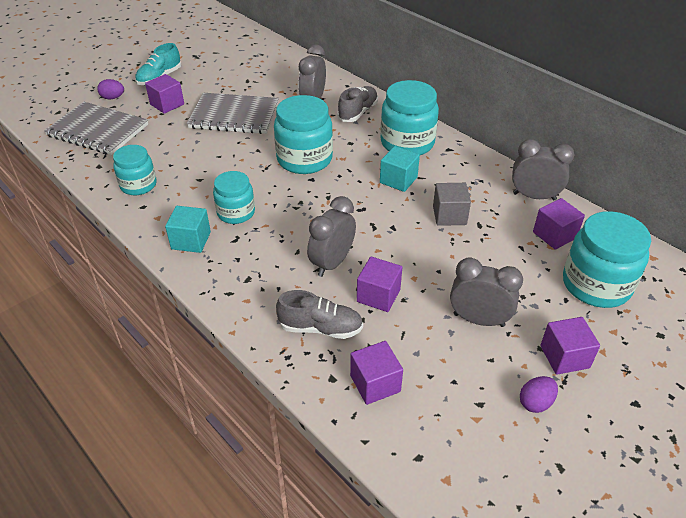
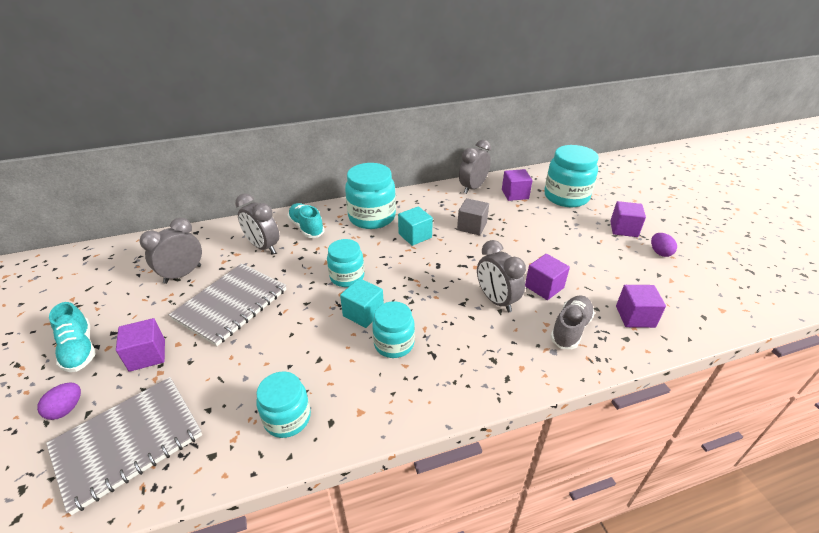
camera: 65 degrees left, 5 degrees down
(191, 240) = (416, 390): turquoise cube -> turquoise cube (363, 313)
(304, 159) = (347, 277): turquoise jar -> turquoise jar, size x0.62
(358, 112) = (306, 228): grey shoe -> turquoise shoe
(478, 320) = (583, 249): grey clock -> grey clock (183, 274)

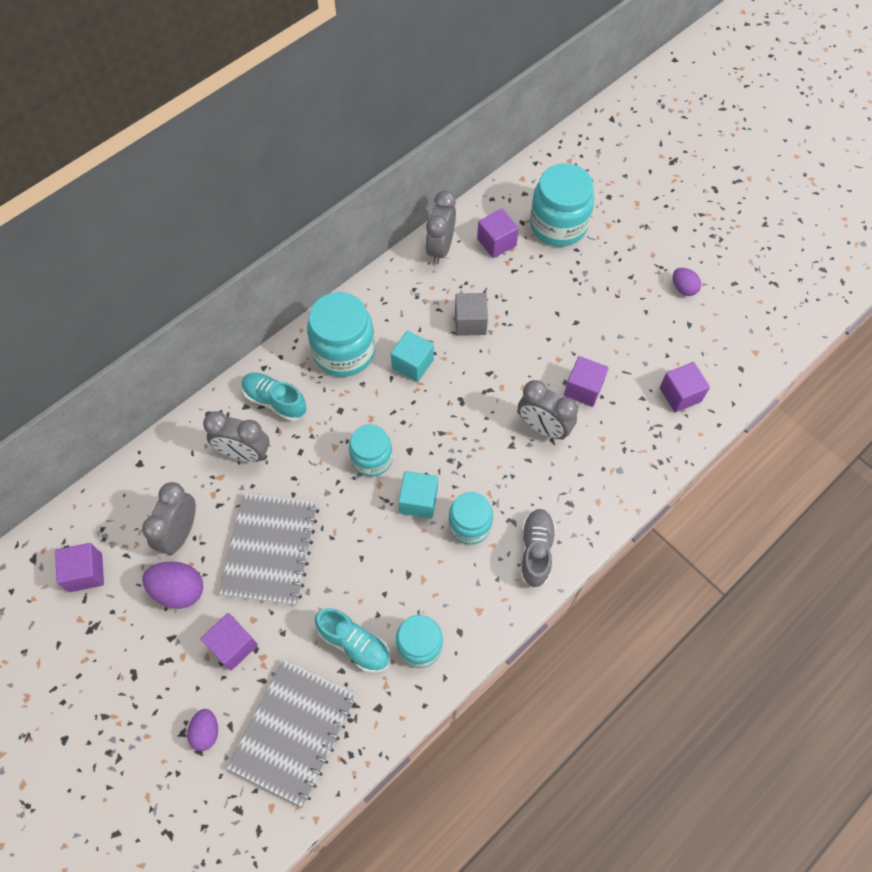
camera: 25 degrees left, 25 degrees up
(79, 349) = (154, 671): turquoise shoe -> turquoise shoe (354, 644)
(148, 306) = (179, 590): none -> purple egg
(570, 329) = (626, 436): grey shoe -> grey shoe (536, 551)
(623, 229) = (638, 262): purple cube -> purple cube (86, 572)

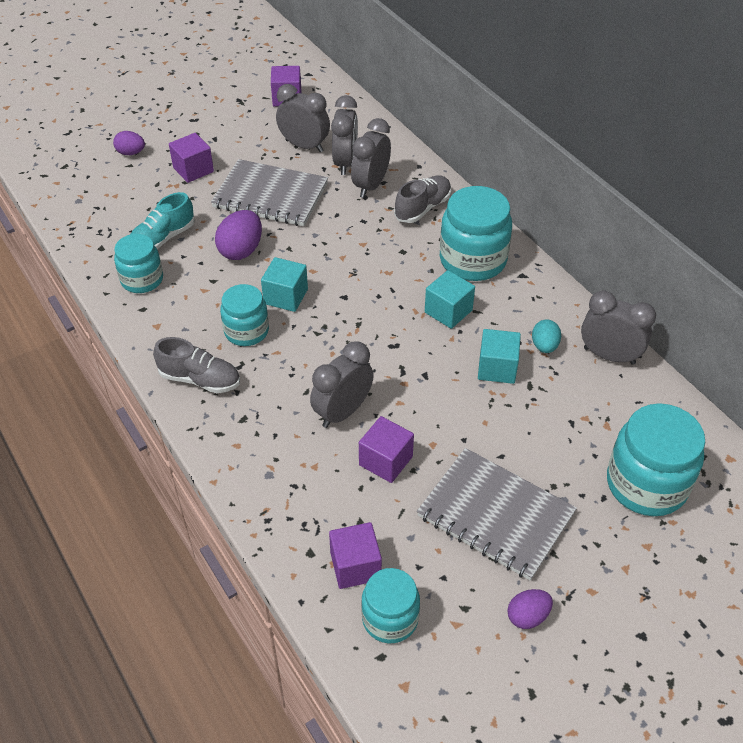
camera: 100 degrees right, 15 degrees down
(179, 590) = (253, 143): purple egg -> purple egg (241, 250)
(208, 484) = (345, 163): none -> grey clock
(275, 401) = (422, 208): turquoise shoe -> grey shoe
(294, 732) = (106, 198): grey notebook -> grey notebook (495, 515)
(372, 459) = (342, 268): turquoise jar -> turquoise jar (390, 618)
(439, 291) = (544, 346): none -> turquoise egg
(470, 322) = (497, 368): grey cube -> turquoise cube
(496, 242) = (617, 412): purple cube -> none

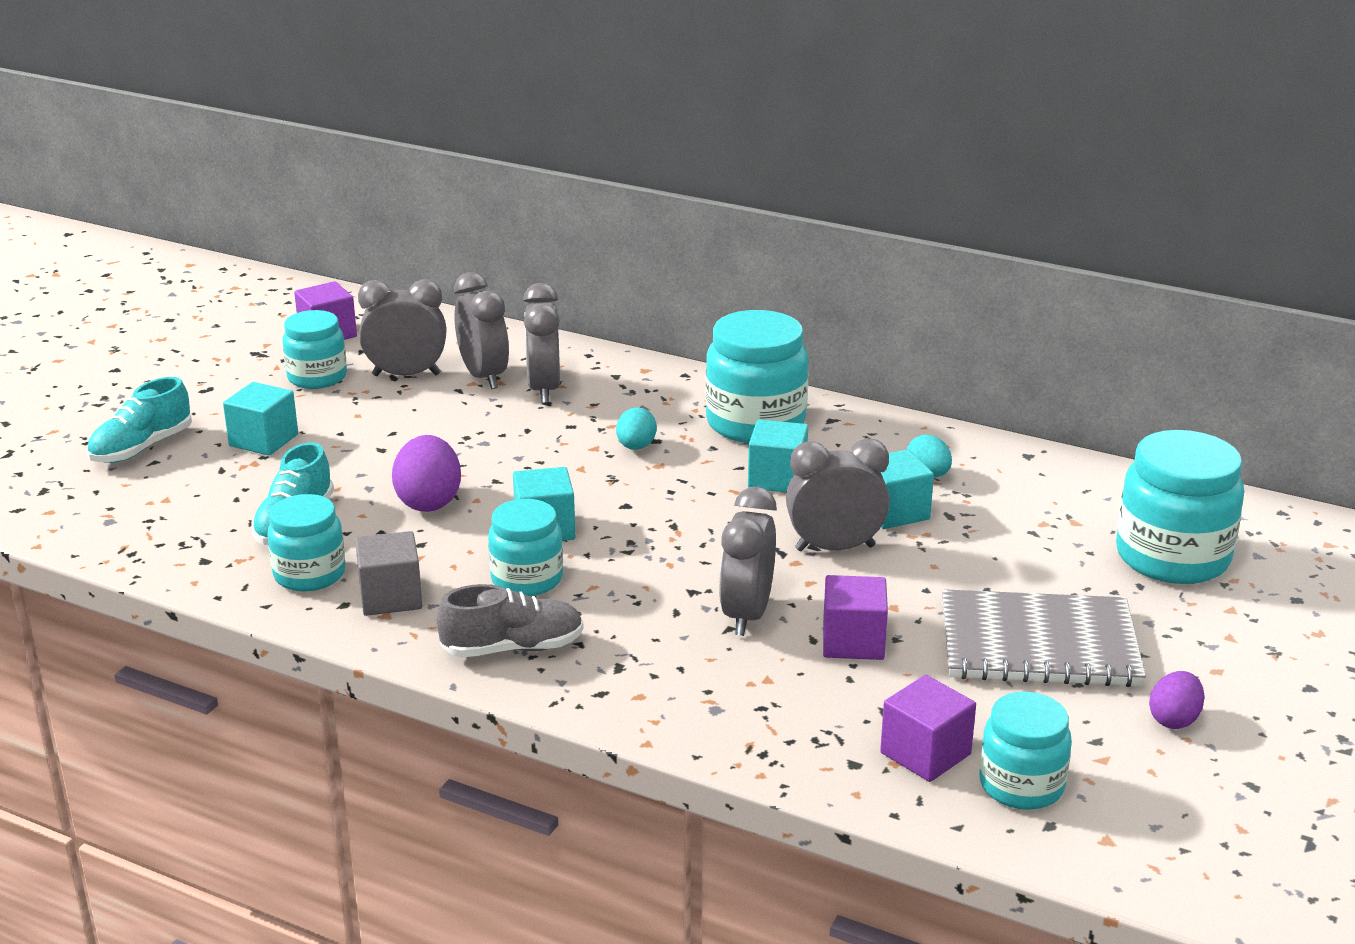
camera: 30 degrees left, 20 degrees down
(131, 153) = (142, 448): purple egg -> turquoise shoe
(168, 314) = (391, 597): none -> grey cube
(193, 170) = (263, 440): purple cube -> turquoise cube
(256, 131) = (317, 377): none -> turquoise jar
(270, 195) = (411, 436): grey notebook -> none
(386, 252) = (636, 447): none -> turquoise egg
(422, 208) = (637, 392): grey shoe -> none
(609, 355) = (1010, 460): grey clock -> grey clock (835, 548)

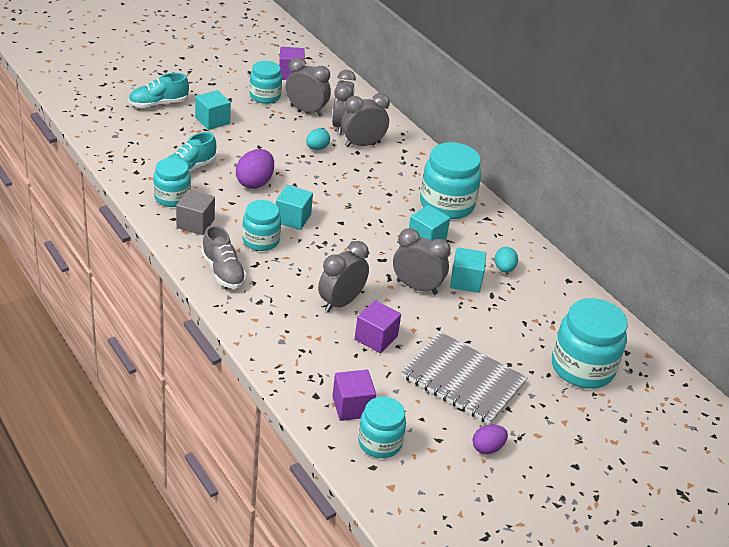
camera: 25 degrees right, 10 degrees up
(513, 648) = (223, 271): grey shoe -> grey shoe turned 45 degrees clockwise
(544, 389) = (362, 144): grey clock -> grey clock turned 45 degrees clockwise
(636, 447) = (376, 193): turquoise egg -> turquoise egg (317, 148)

